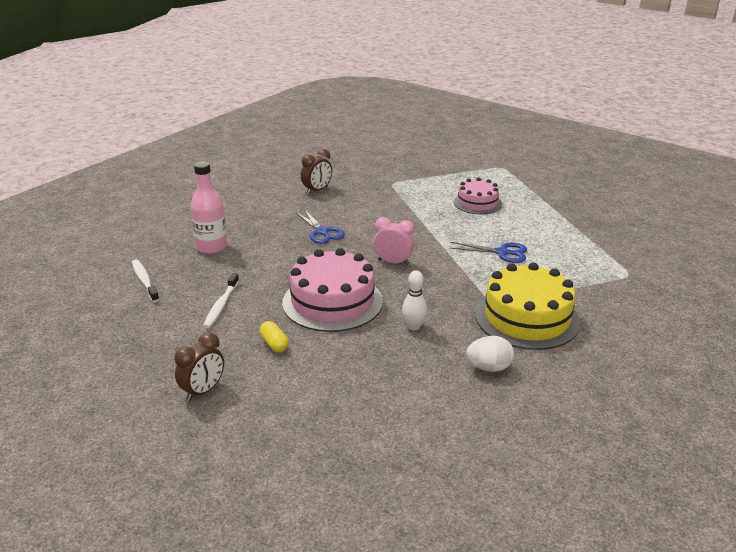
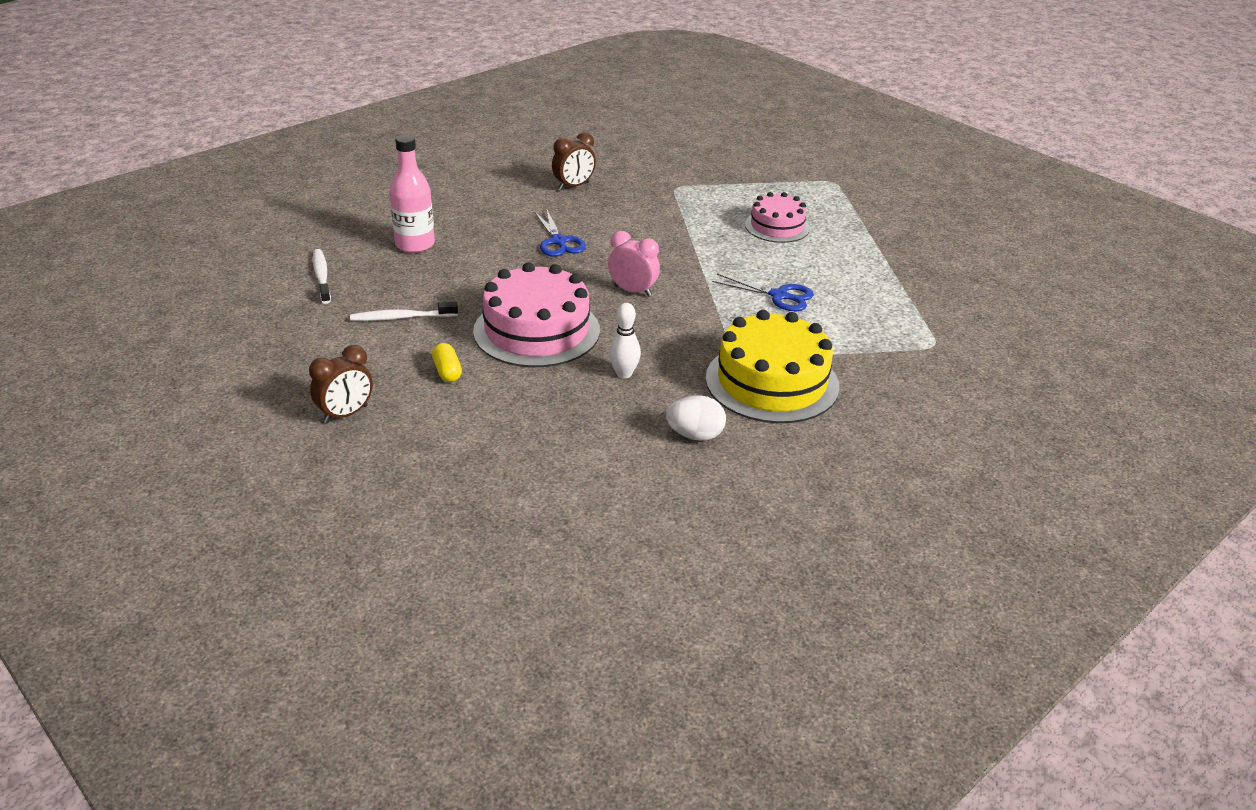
camera: 10 degrees right, 5 degrees up
(221, 305) = (401, 317): white toothbrush -> white toothbrush turned 60 degrees clockwise

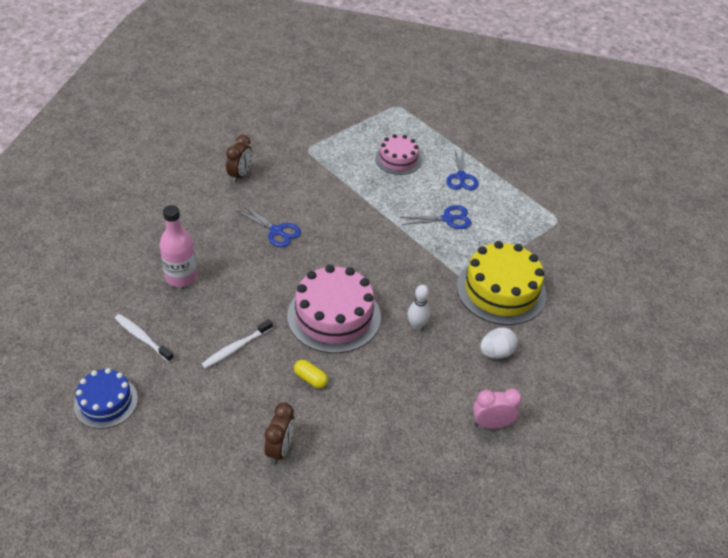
camera: 35 degrees left, 10 degrees up
(230, 310) = (106, 402): none -> blue cake
(633, 291) = (361, 254): pink clock -> pink clock (491, 424)
(843, 265) = (461, 177): none -> blue scissors

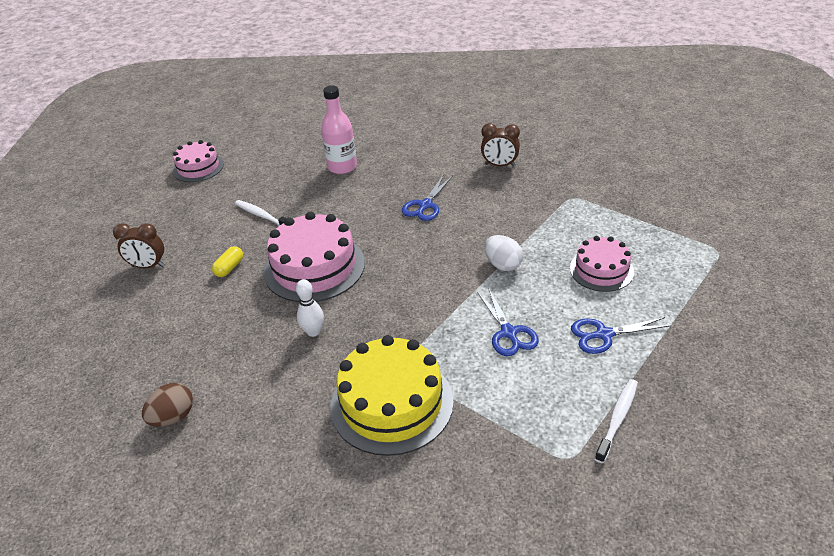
camera: 85 degrees right, 5 degrees down
(106, 402) = (198, 167): blue cake -> pink cake
(142, 338) = (266, 166): white toothbrush -> white toothbrush (617, 419)
(491, 424) = (173, 417): pink clock -> brown egg
(496, 353) = (281, 410): white egg -> white egg (503, 265)

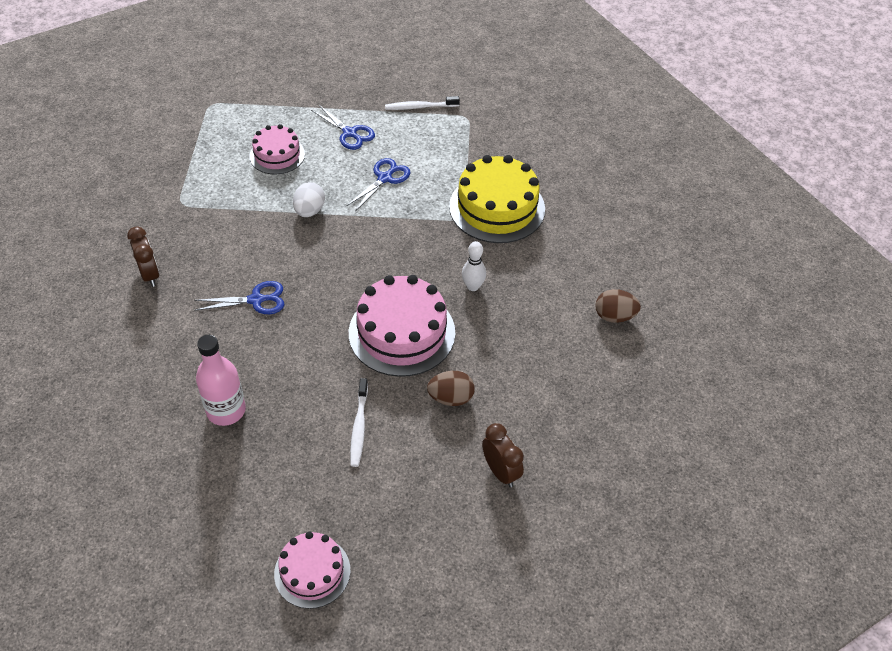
camera: 130 degrees left, 10 degrees up
(229, 268) = (451, 398): yellow capsule -> brown egg

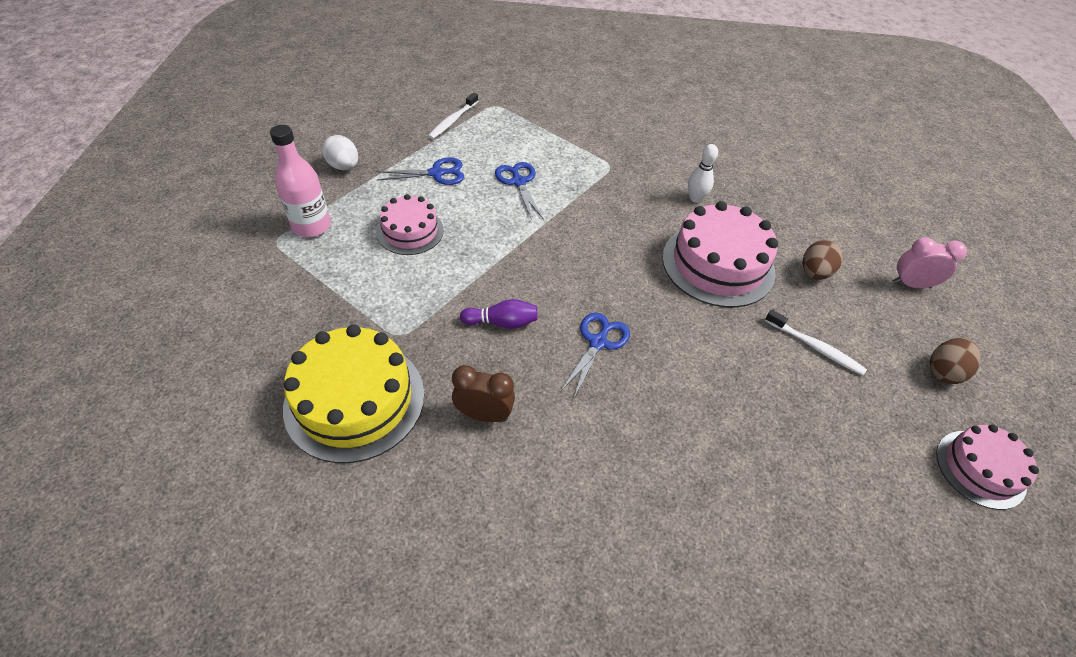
camera: 55 degrees left, 0 degrees up
(226, 410) = (735, 440): pink bottle -> pink bottle (311, 226)
(233, 243) = (502, 322): none -> purple bowling pin
(309, 211) = (511, 247): white egg -> white egg (344, 166)
(497, 207) = (617, 143): yellow cake -> yellow cake (355, 400)
(500, 472) = (911, 284): brown clock -> pink clock
(614, 316) = (782, 148): brown egg -> brown egg (944, 371)

